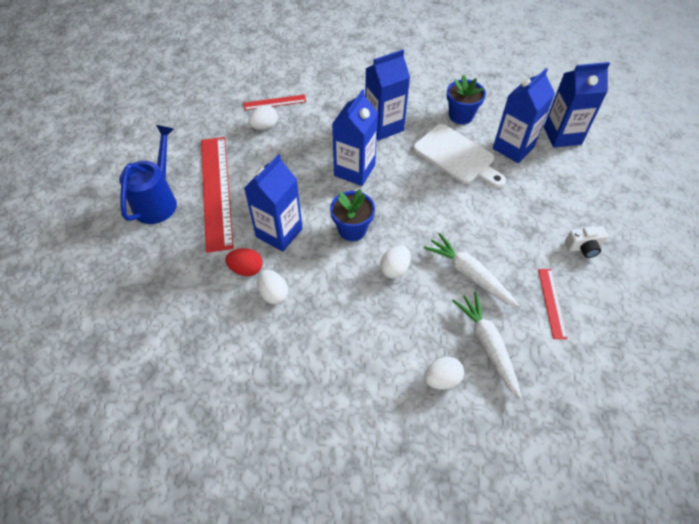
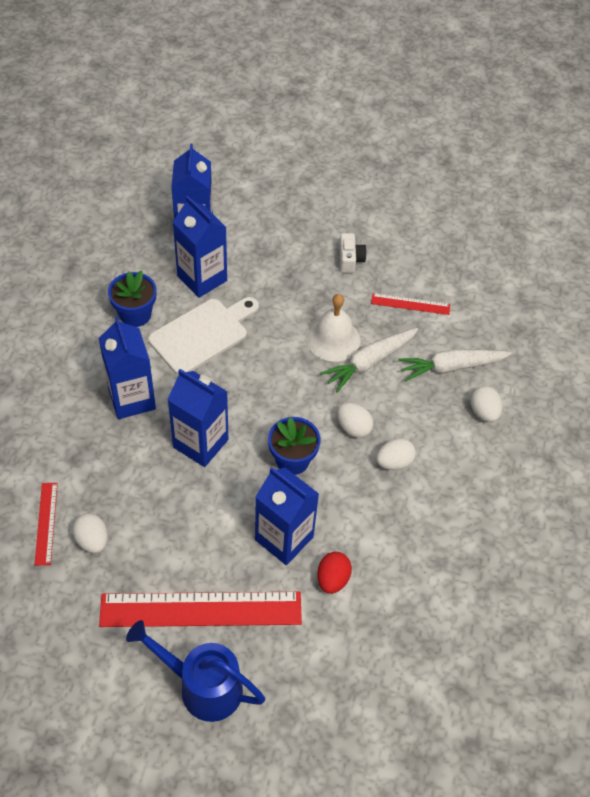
camera: 85 degrees left, 0 degrees up
(273, 294) = (370, 552): white egg -> white egg (394, 462)
(485, 244) = (333, 339): none -> white bell

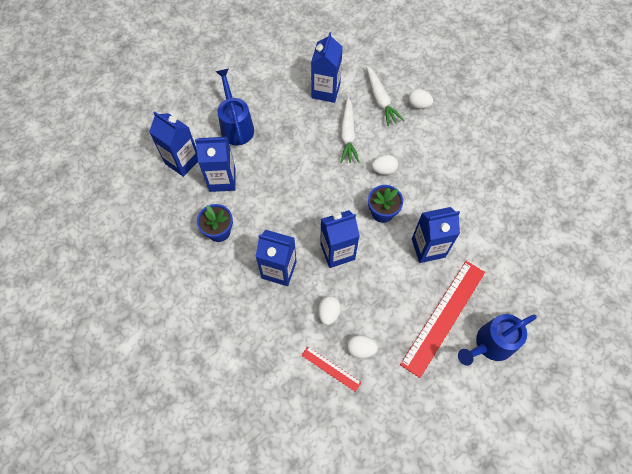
camera: 50 degrees left, 10 degrees up
(202, 334) = (263, 204): white cutting board -> none
(282, 248) = (236, 126): none -> blue watering can
(332, 579) = (468, 240): red egg -> none
(333, 339) = (319, 142): white bell -> none
(350, 260) = (272, 98): white camera -> none
(394, 462) = (419, 165): white egg -> white egg (328, 313)
(410, 304) = (326, 91): red ruler -> blue carton
(452, 367) = (380, 100): white carrot -> white carrot turned 45 degrees counterclockwise

